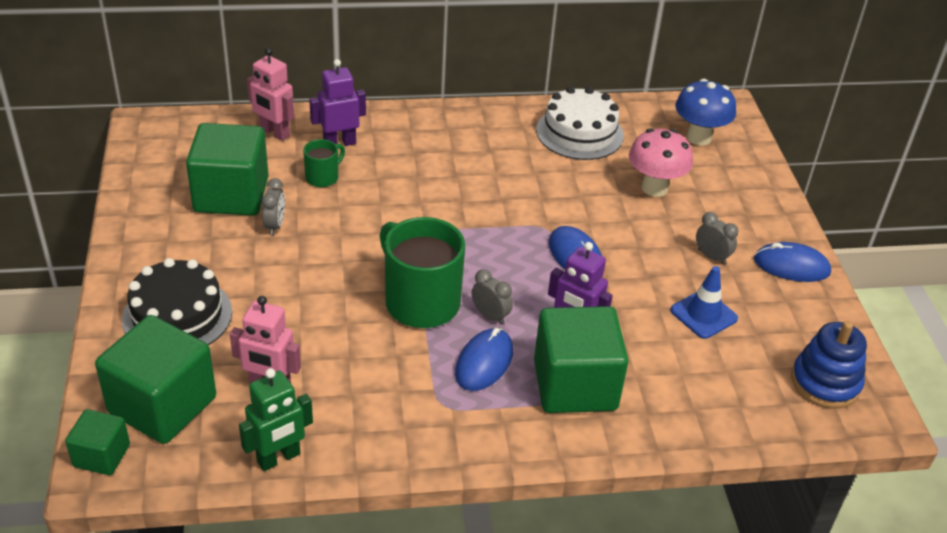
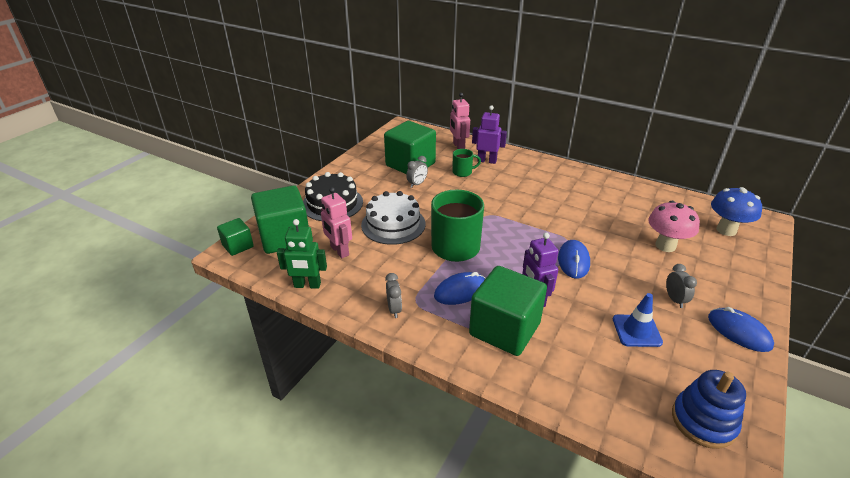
camera: 40 degrees right, 5 degrees down
(490, 316) = (488, 269): grey clock -> grey clock (394, 309)
(579, 133) = (638, 200): white cake -> white cake (393, 224)

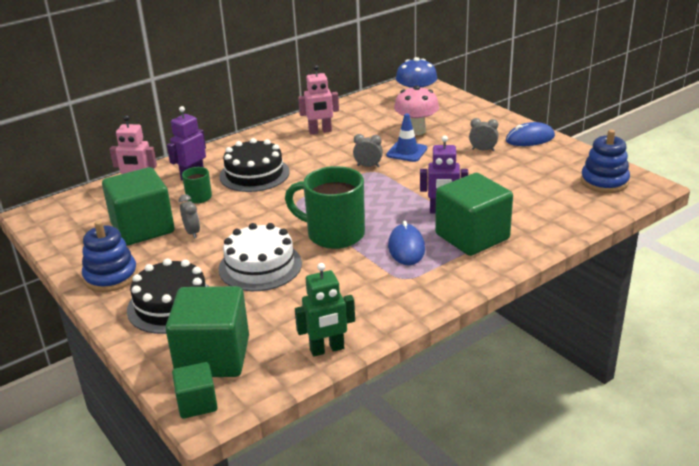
camera: 65 degrees left, 5 degrees down
(307, 285) = (327, 349): green robot -> green robot turned 45 degrees clockwise
(339, 251) = (279, 315): pink robot -> pink robot (320, 131)
(352, 172) = (111, 276): none -> blue stacking toy
(394, 309) = (408, 294): grey clock -> grey clock (368, 166)
(511, 184) = (254, 174): none -> black cake
(573, 261) = (405, 177): blue mouse -> none
(636, 331) = (507, 177): blue traffic cone -> blue traffic cone (406, 152)

